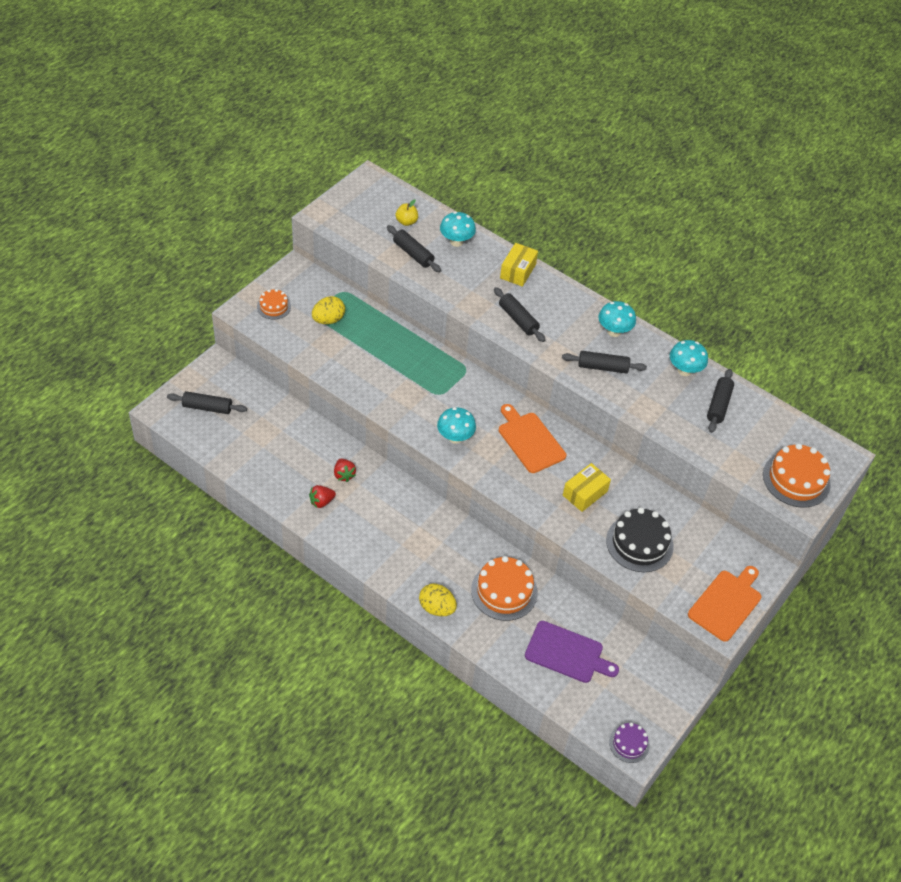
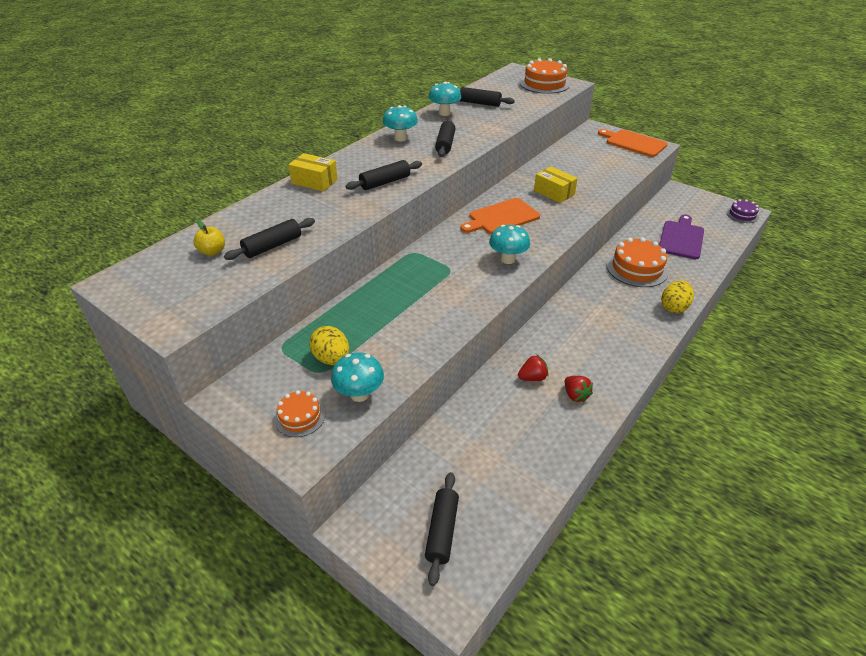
camera: 85 degrees left, 10 degrees down
(456, 242) = (259, 217): turquoise mushroom -> turquoise mushroom (359, 394)
(639, 543) = (595, 171): black cake -> none

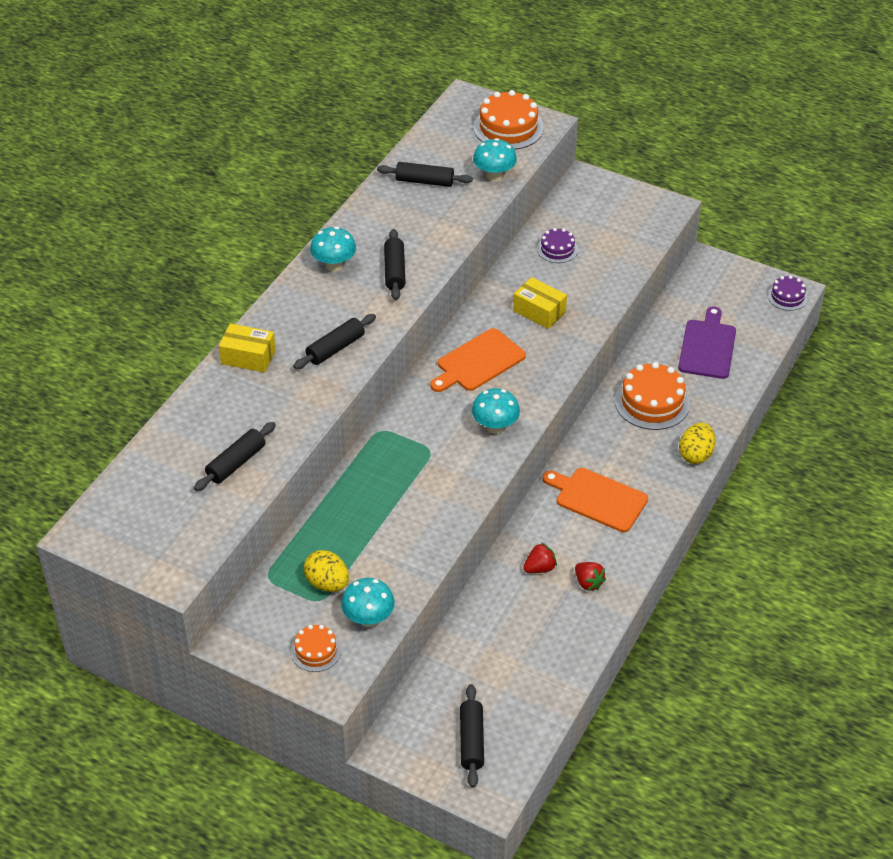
camera: 10 degrees left, 5 degrees up
(212, 251) = (171, 479): yellow apple -> none
(444, 113) = (380, 208): turquoise mushroom -> turquoise mushroom (494, 176)
(571, 160) = (557, 249): none -> purple cake
(633, 143) = (639, 204): orange cutting board -> orange cutting board (597, 499)

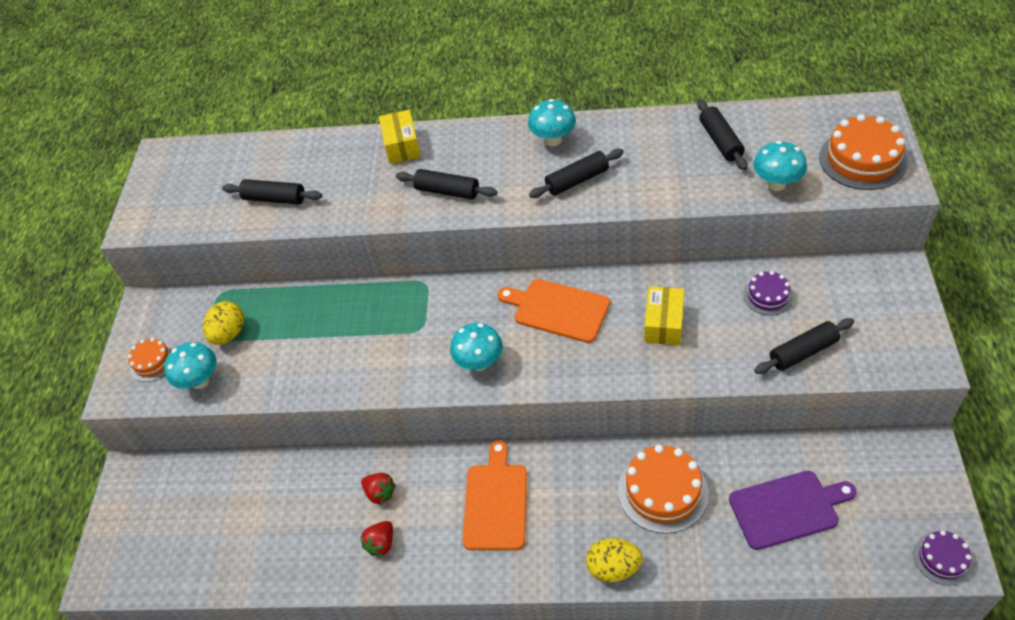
camera: 70 degrees right, 5 degrees up
(471, 741) = (156, 532): black rolling pin -> black rolling pin (803, 352)

